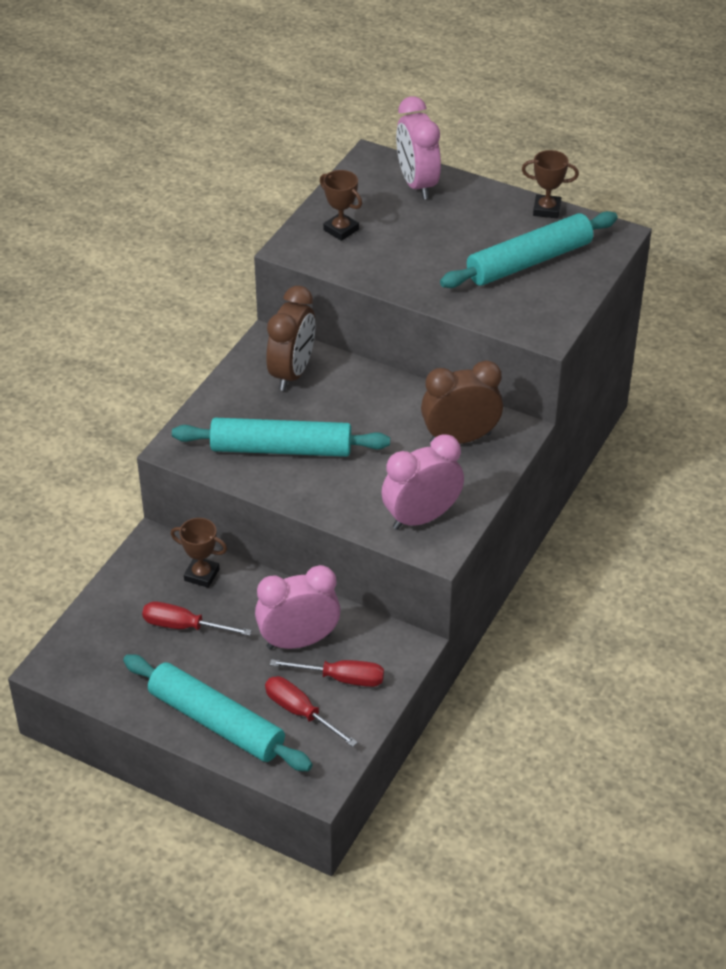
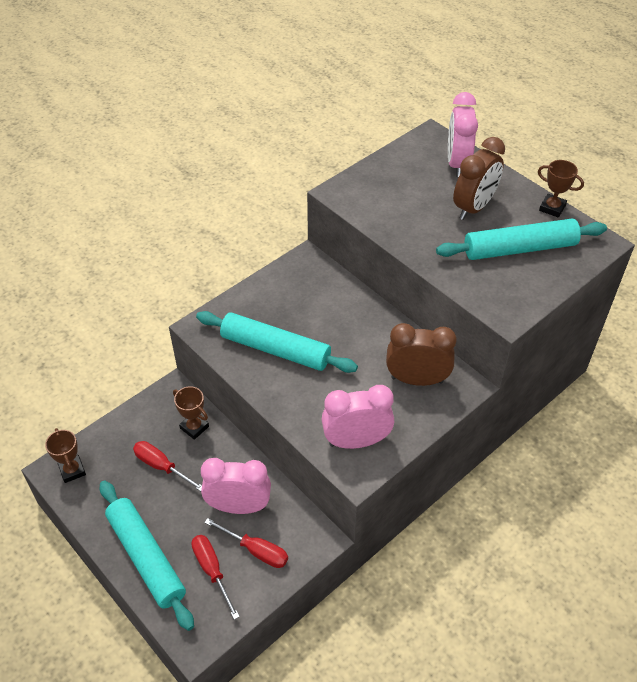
camera: 20 degrees right, 5 degrees up
(292, 373) = (313, 289): brown clock -> brown clock (474, 207)
(341, 230) = (382, 186): brown trophy -> brown trophy (72, 470)

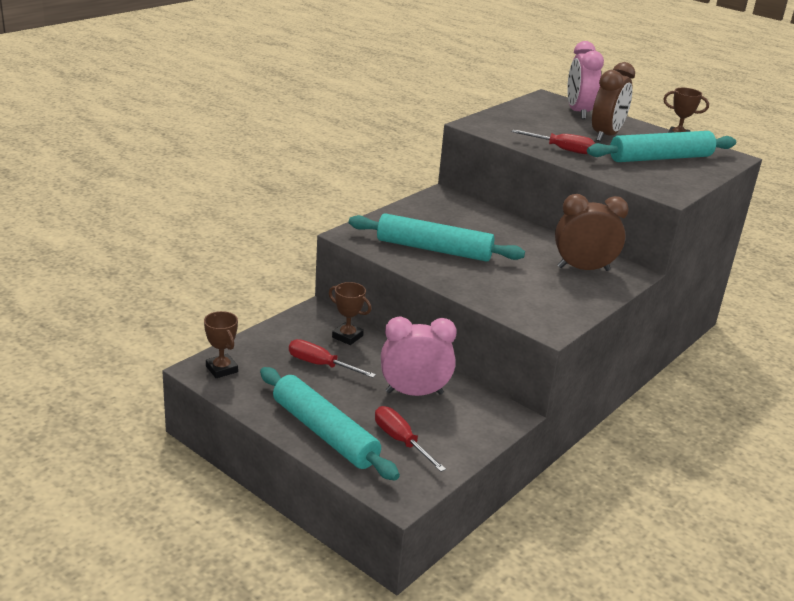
camera: 10 degrees left, 20 degrees down
(256, 550) = (444, 425): red screwdriver -> red screwdriver (562, 149)
(356, 441) = (540, 307): pink clock -> none

